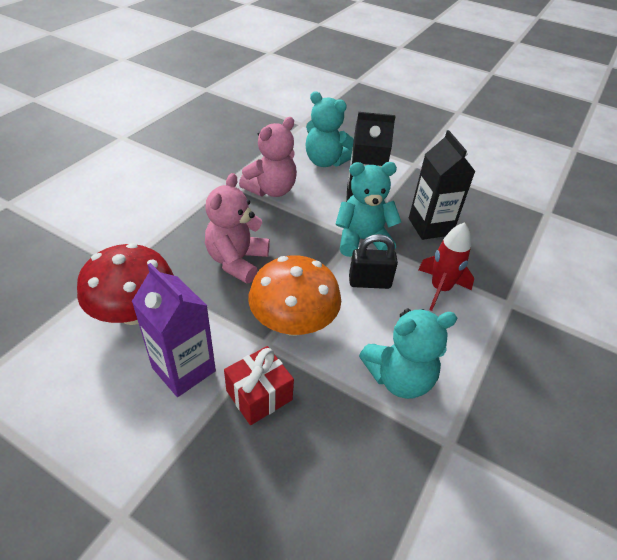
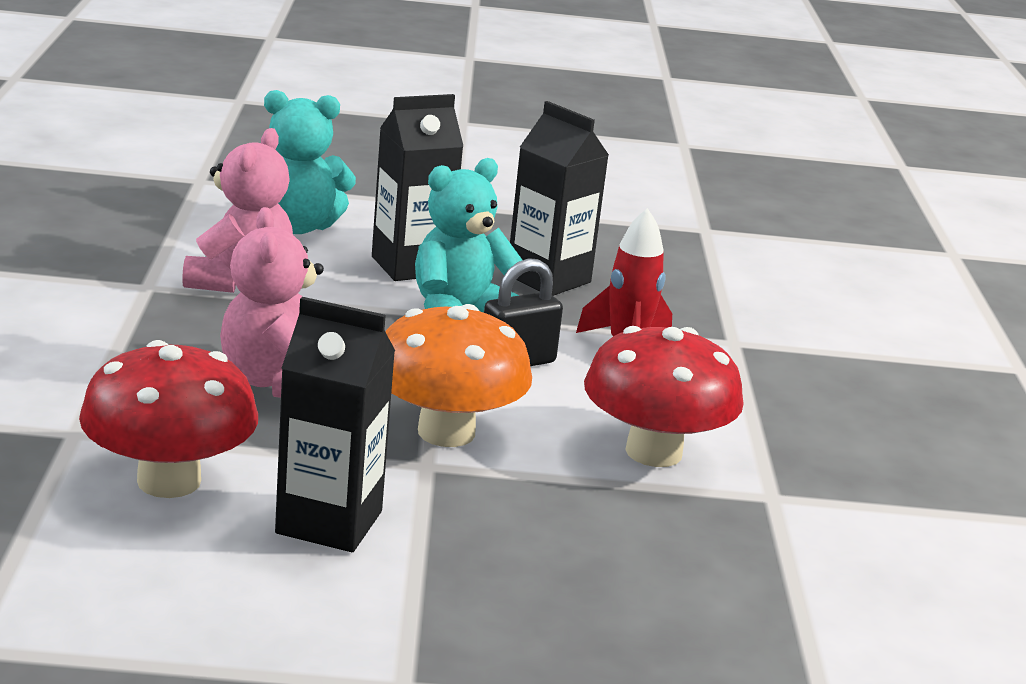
camera: 30 degrees left, 20 degrees down
(184, 369) = (329, 522): purple carton -> black carton
(259, 395) = (474, 519): red gift -> none
(399, 378) = (653, 452): turquoise teddy bear -> red mushroom

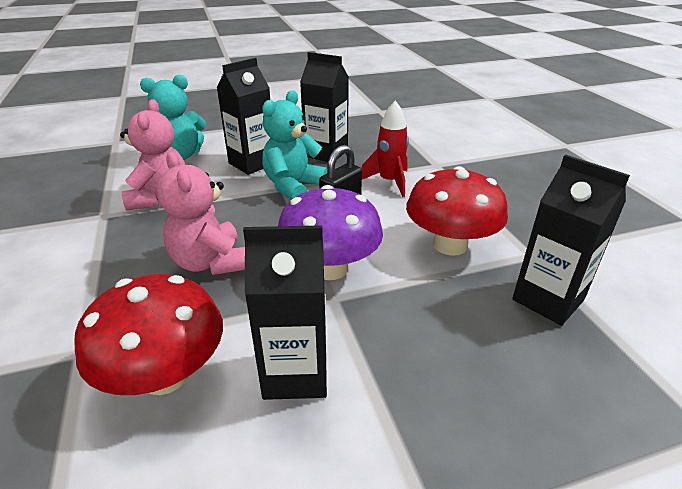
camera: 15 degrees left, 10 degrees up
(446, 432) = (330, 268): orange mushroom -> purple mushroom
(742, 548) = (548, 300): none -> black carton

